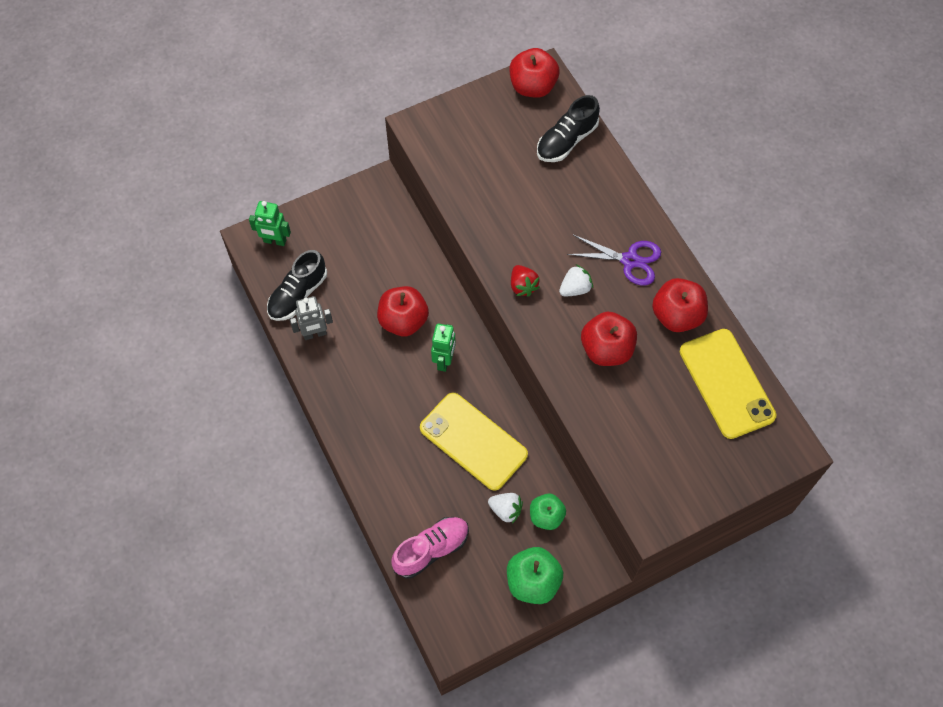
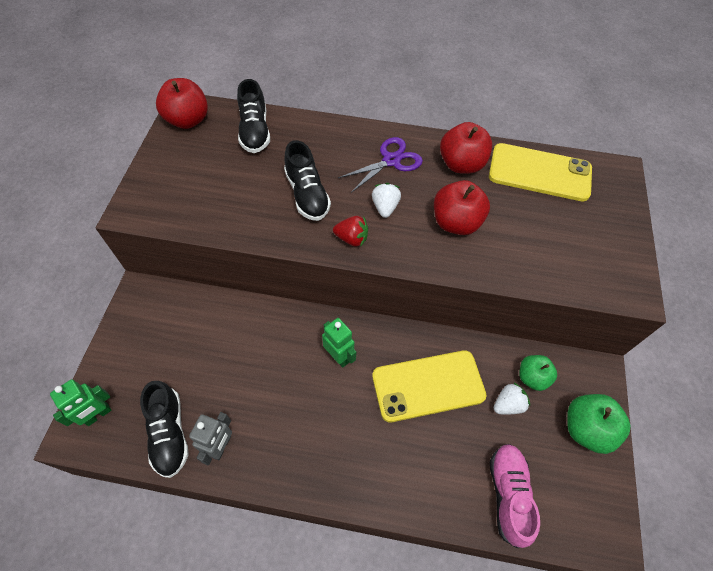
camera: 55 degrees left, 5 degrees down
(403, 321) = (276, 362): red apple -> none
(537, 225) = (307, 194): none -> black shoe

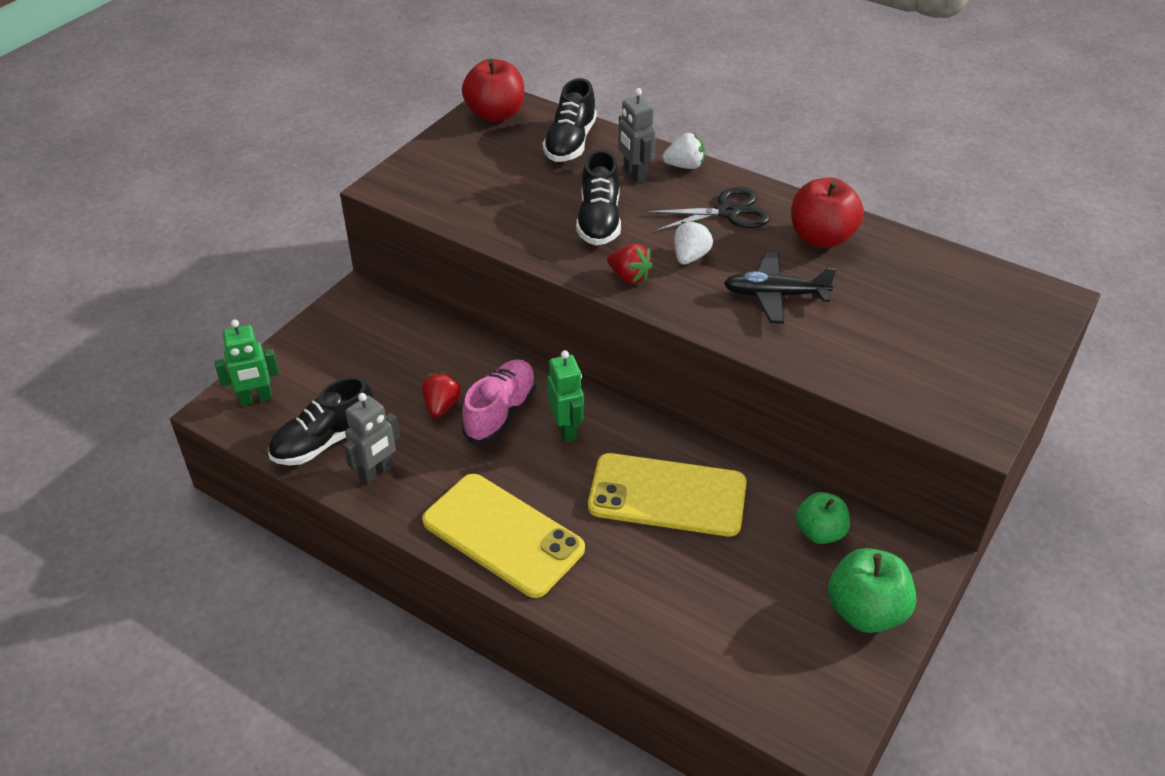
camera: 25 degrees right, 15 degrees down
(169, 433) = (325, 441): black shoe -> black shoe turned 45 degrees clockwise
(243, 368) = (441, 406): none -> red strawberry
(313, 147) = (634, 175): none -> grey robot
(391, 161) = (728, 212): purple scissors -> black scissors
(456, 223) = (775, 295): red apple -> black plane
(508, 404) = (767, 549): white strawberry -> white strawberry (684, 166)
(508, 494) = (710, 641): pink shoe -> pink shoe (500, 412)
(539, 172) = (929, 272): yellow phone -> yellow phone (503, 535)

